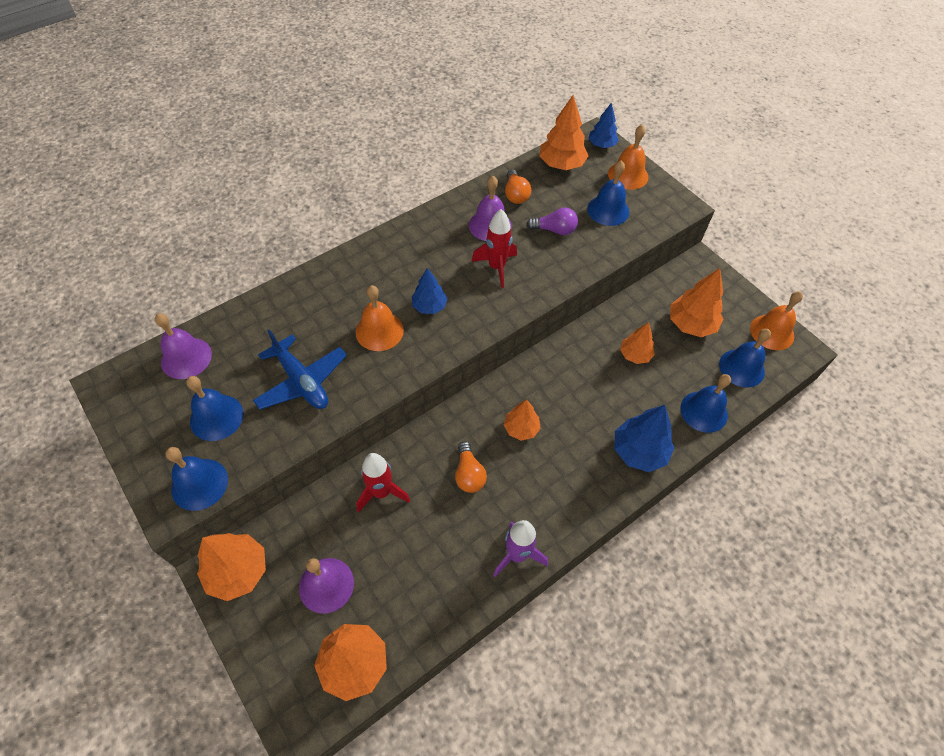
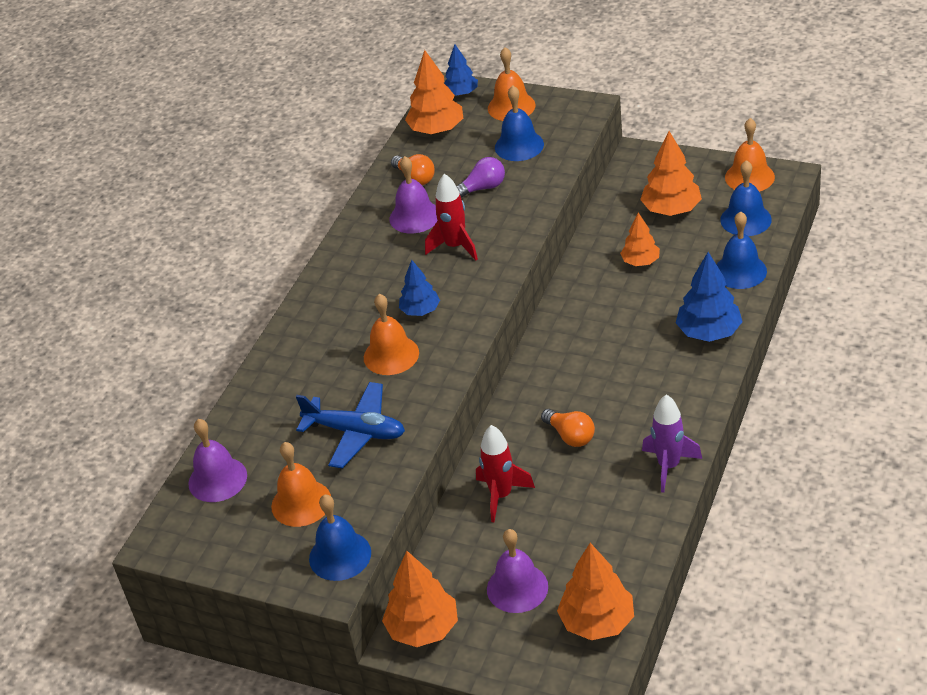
camera: 25 degrees left, 15 degrees down
(216, 417) = (301, 503): blue bell -> orange bell
(521, 428) = (586, 375): orange tree -> none

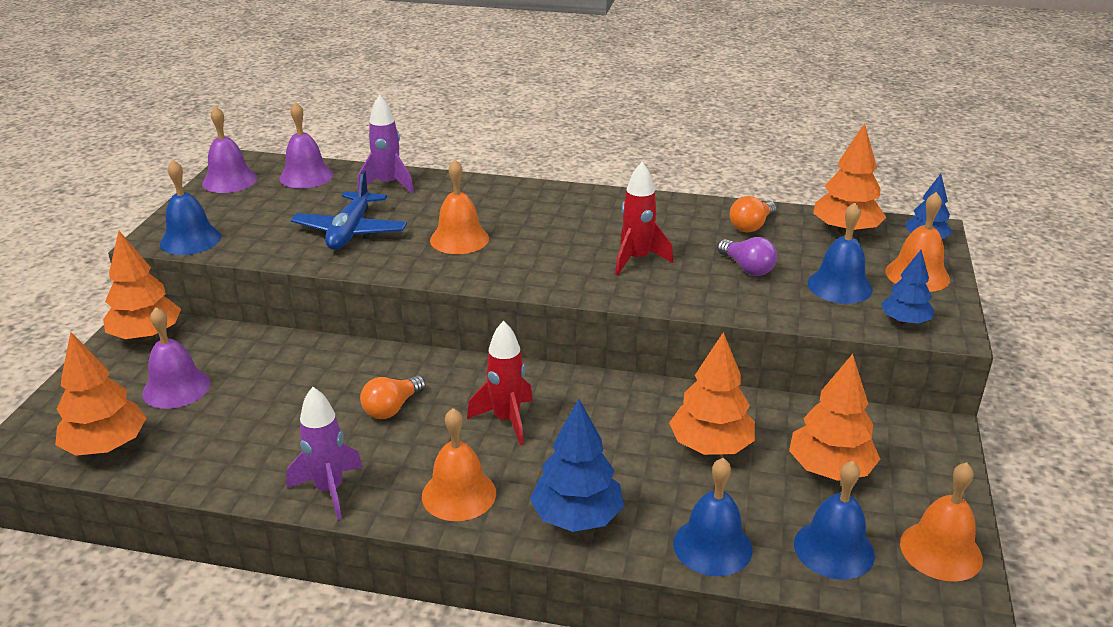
camera: 75 degrees right, 10 degrees down
(261, 411) = (388, 185): none -> purple rocket
(301, 503) = (264, 215): orange bell -> orange bell (459, 494)
(414, 216) = (684, 232): purple bell -> purple bell (229, 180)
(420, 311) = (528, 249): blue tree -> blue tree (904, 321)
(501, 495) = (309, 367): red rocket -> red rocket (506, 420)
(640, 262) = (710, 446): orange tree -> orange tree, size x1.58

